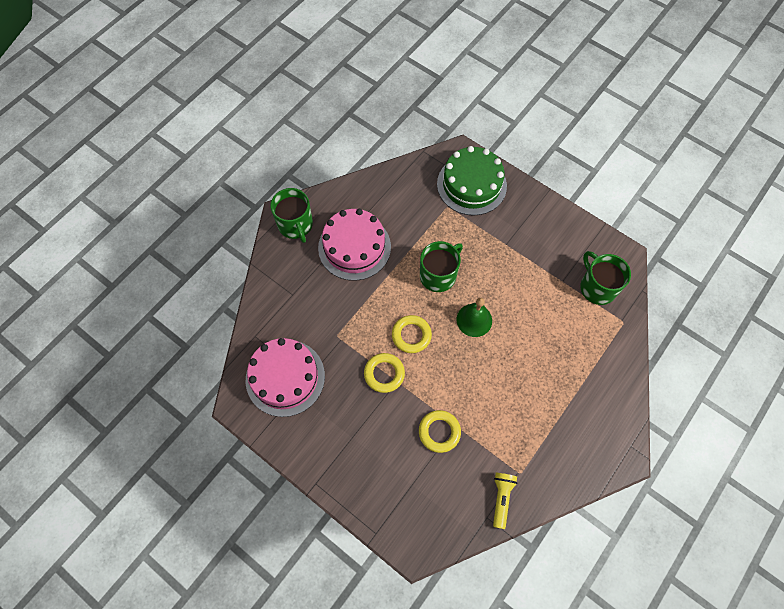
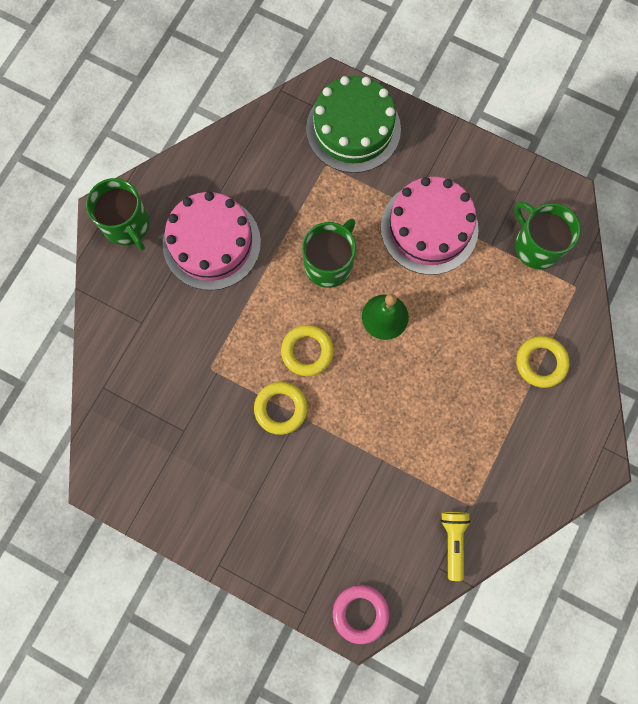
camera: 10 degrees left, 10 degrees up
(285, 377) = (153, 436): pink cake -> pink cake (429, 228)
(419, 541) = (360, 613): none -> pink ring
(439, 432) = (363, 471): yellow ring -> yellow ring (541, 362)

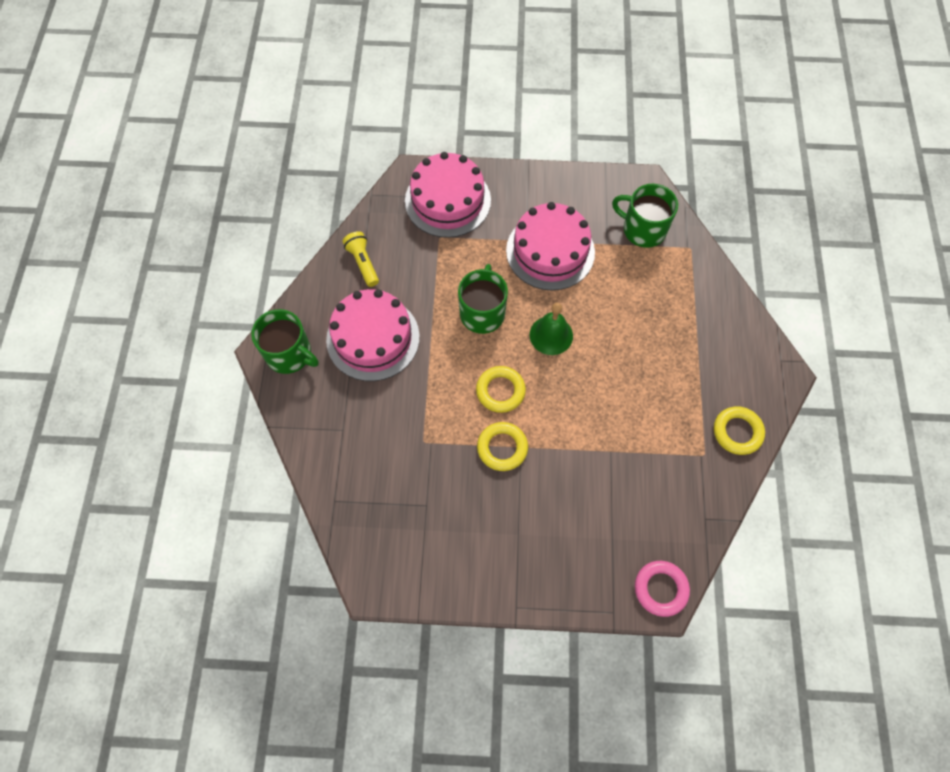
camera: 25 degrees left, 10 degrees down
(353, 129) = (447, 200): green cake -> pink cake
(453, 541) = (704, 491): yellow flashlight -> yellow flashlight (363, 263)
(541, 362) = (696, 317): yellow ring -> yellow ring (737, 432)

